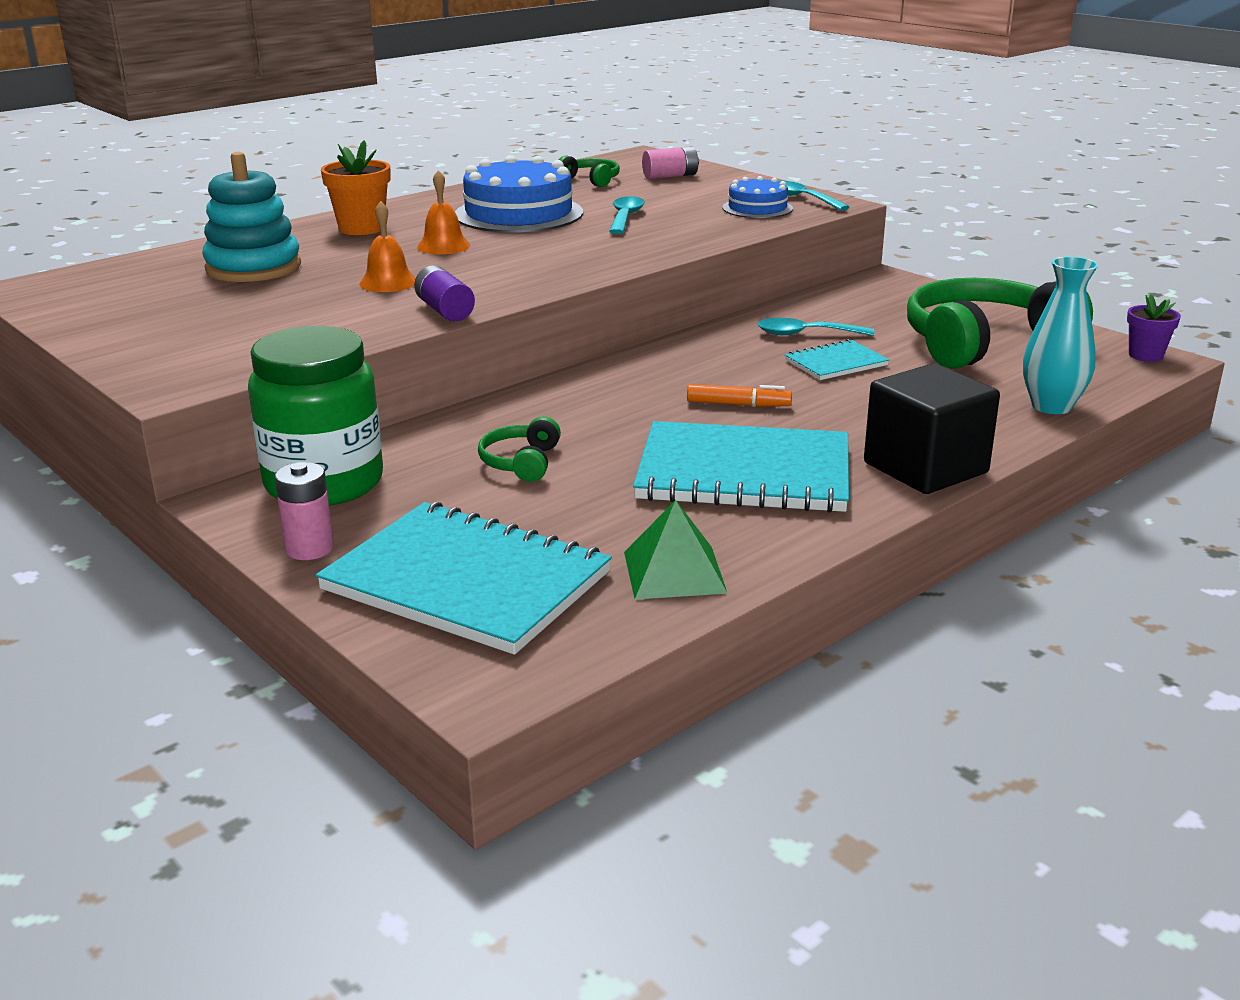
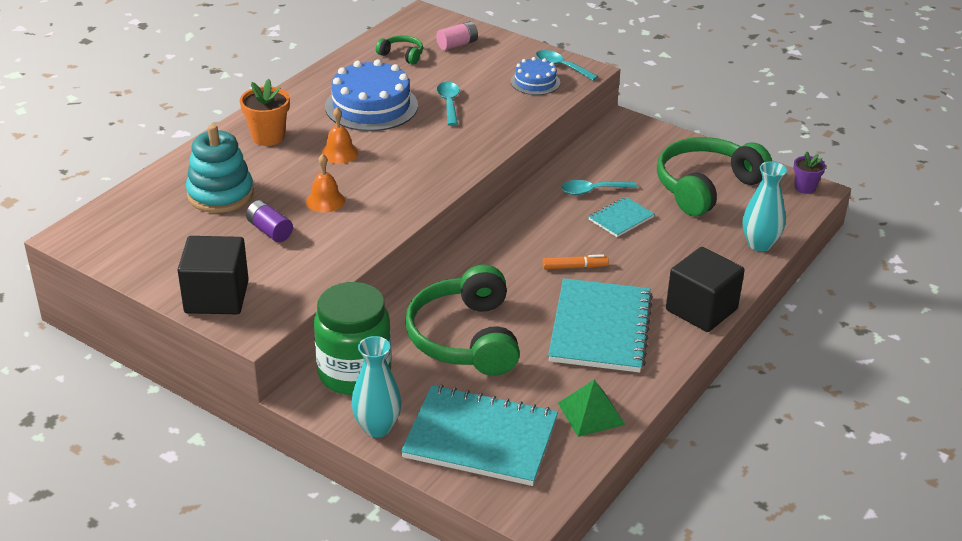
camera: 15 degrees left, 10 degrees up
(153, 353) = (216, 297): none -> black cube
(309, 549) = (377, 427): pink battery -> turquoise vase
(445, 310) = (381, 228): purple battery -> purple battery (270, 231)
(521, 462) = (465, 338): green headphones -> green headphones, size x2.27
(744, 473) = (600, 328): turquoise notebook -> turquoise notebook turned 75 degrees counterclockwise

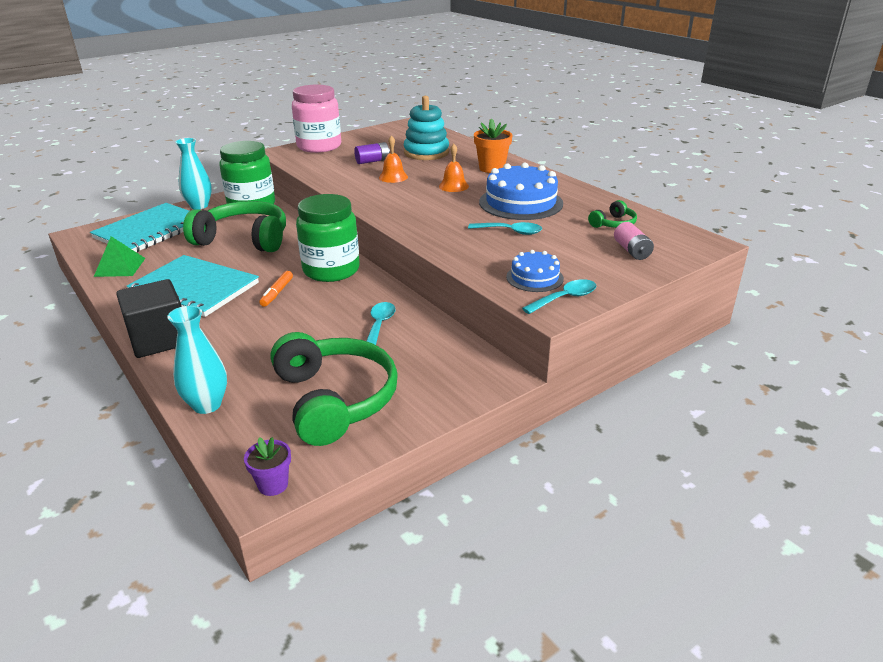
camera: 110 degrees right, 5 degrees down
(216, 297) = (319, 146): black cube -> pink jar
(507, 246) = (331, 270): none -> green jar
(621, 218) = (323, 330): turquoise notebook -> none

